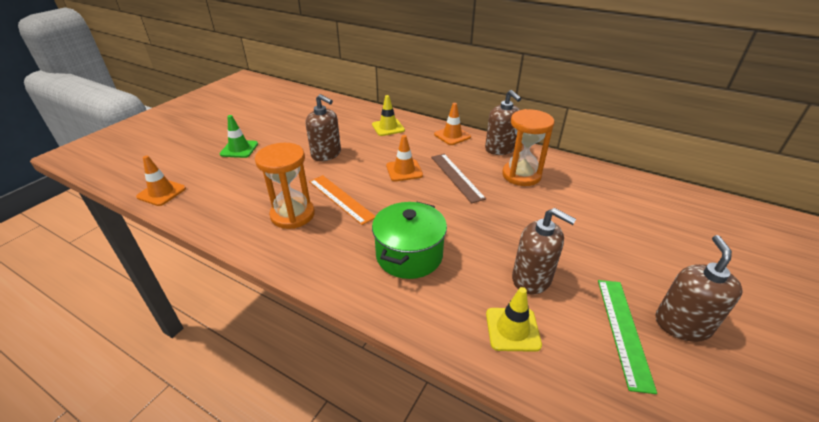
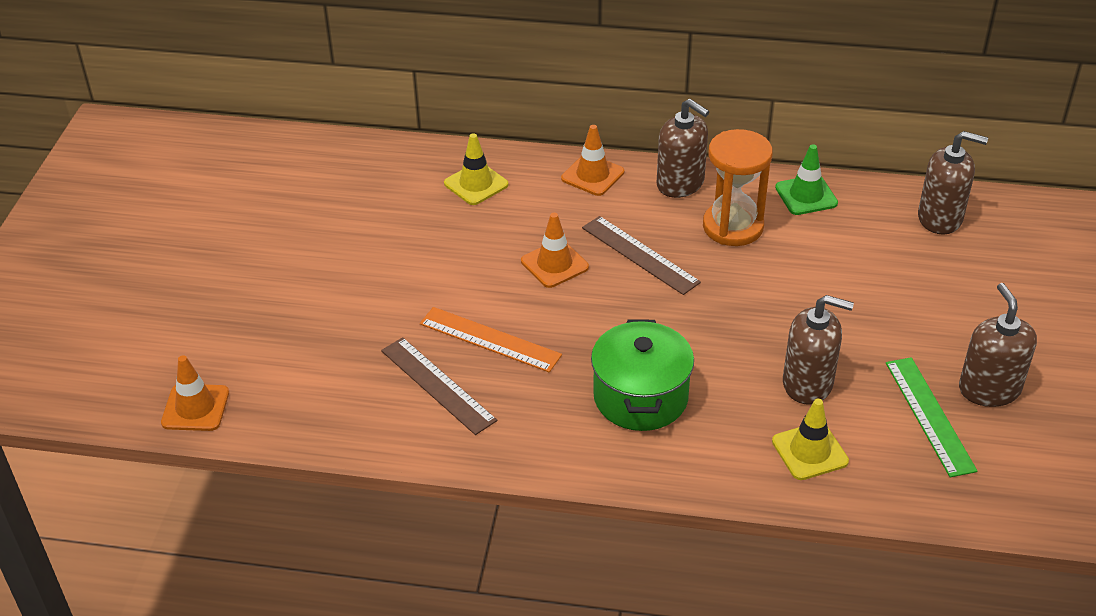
camera: 20 degrees left, 5 degrees up
(239, 149) = (250, 294): green traffic cone -> green traffic cone (806, 195)
(292, 215) = (437, 385): orange hourglass -> brown ruler
(326, 154) = (409, 265): brown soap dispenser -> brown soap dispenser (940, 218)

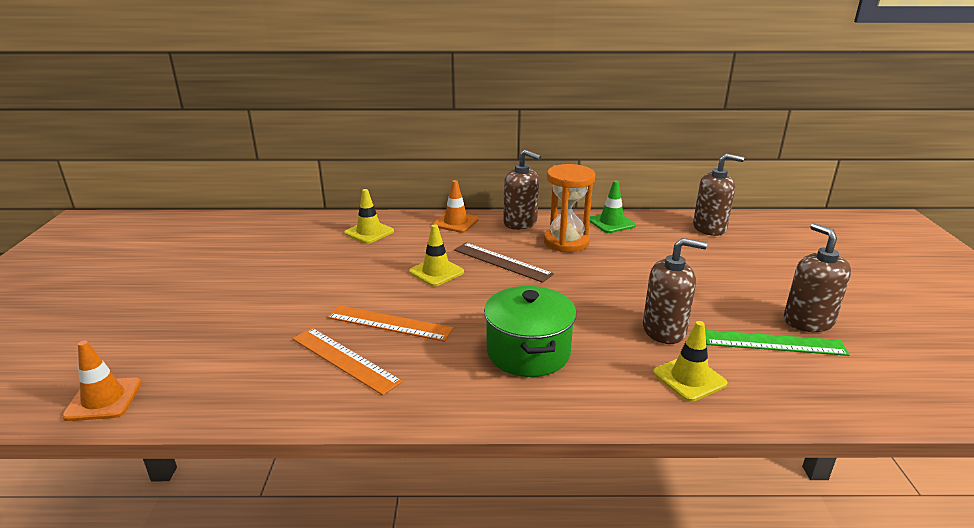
camera: 10 degrees left, 15 degrees down
(437, 385) = (344, 360): brown ruler -> orange ruler
(554, 264) = (436, 272): orange traffic cone -> yellow traffic cone
(930, 415) = (773, 343): green ruler -> green ruler turned 60 degrees counterclockwise

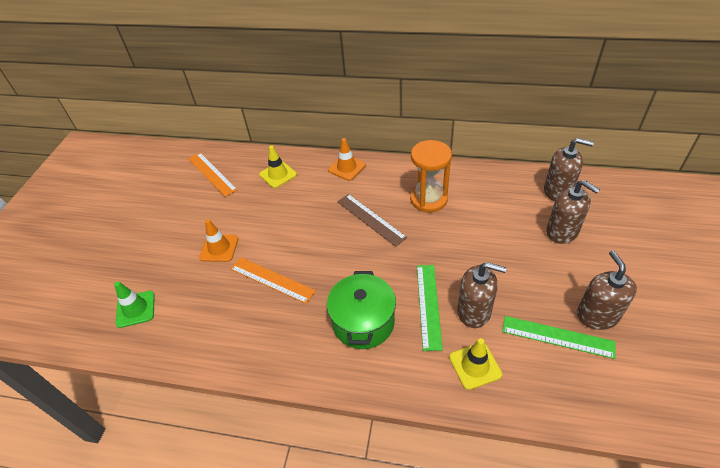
camera: 15 degrees right, 20 degrees up
(103, 399) = (81, 331): orange traffic cone -> orange traffic cone (219, 248)
(344, 360) = (234, 314): orange ruler -> orange ruler (212, 174)
(436, 272) = (318, 226): yellow traffic cone -> none
(520, 222) = (398, 172): brown soap dispenser -> brown soap dispenser (562, 232)
(606, 329) = (429, 305): none -> green ruler
(611, 223) = (474, 178): green traffic cone -> green traffic cone (135, 309)

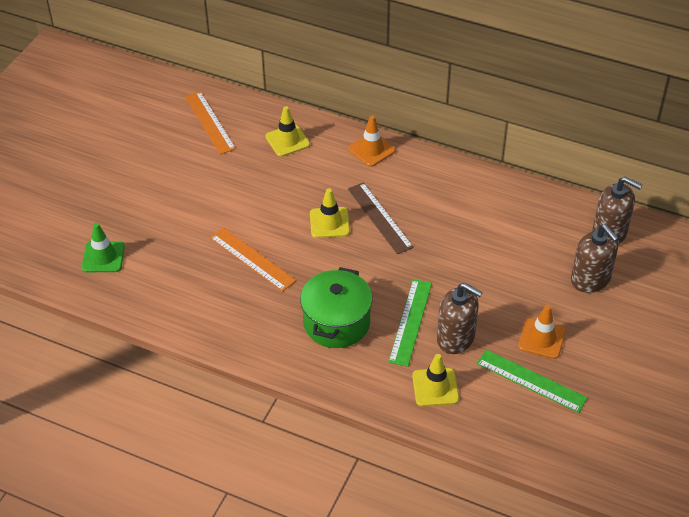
camera: 10 degrees right, 0 degrees up
(219, 248) = (202, 212): orange traffic cone -> orange traffic cone (541, 339)
(330, 233) = (329, 223): none -> yellow traffic cone
(428, 199) = (454, 209): orange hourglass -> none
(597, 315) = (583, 371): brown soap dispenser -> none

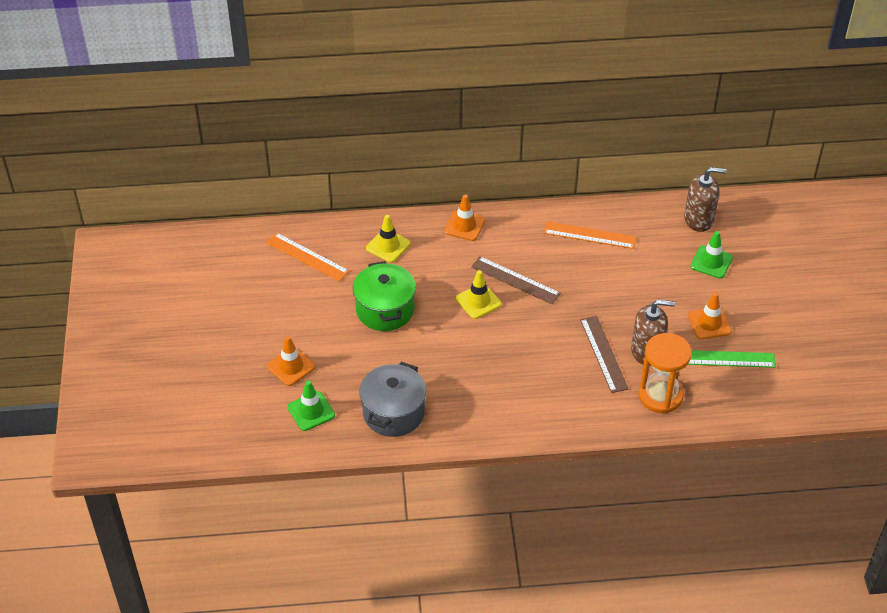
camera: 30 degrees left, 0 degrees up
(118, 211) = (291, 367): none -> orange traffic cone
(172, 290) = (393, 413): none -> grey pot
(252, 259) = (439, 358): orange ruler -> orange ruler (589, 235)
(336, 323) = (547, 380): green pot -> green pot (385, 310)
(410, 322) = (604, 353): green ruler -> brown ruler
(435, 387) = (660, 396): yellow traffic cone -> orange hourglass
(590, 280) = (711, 262): brown soap dispenser -> green traffic cone

